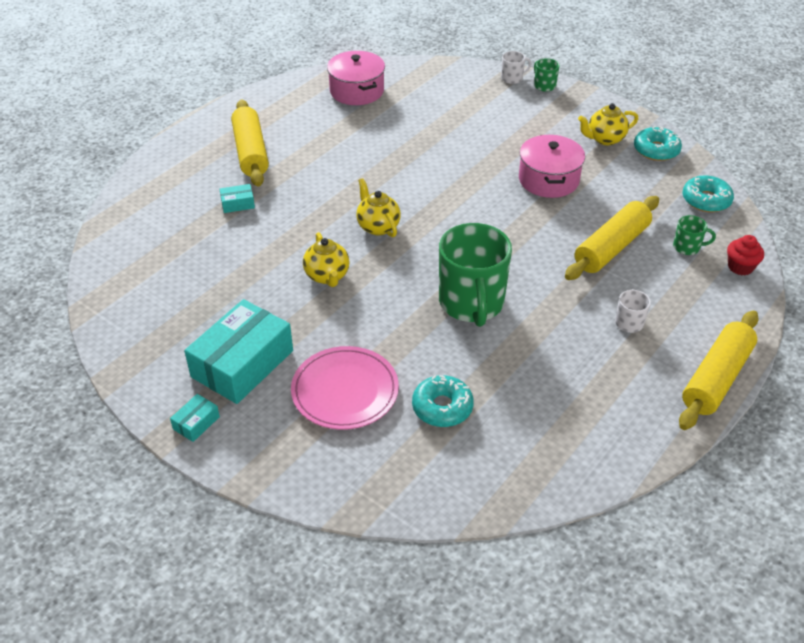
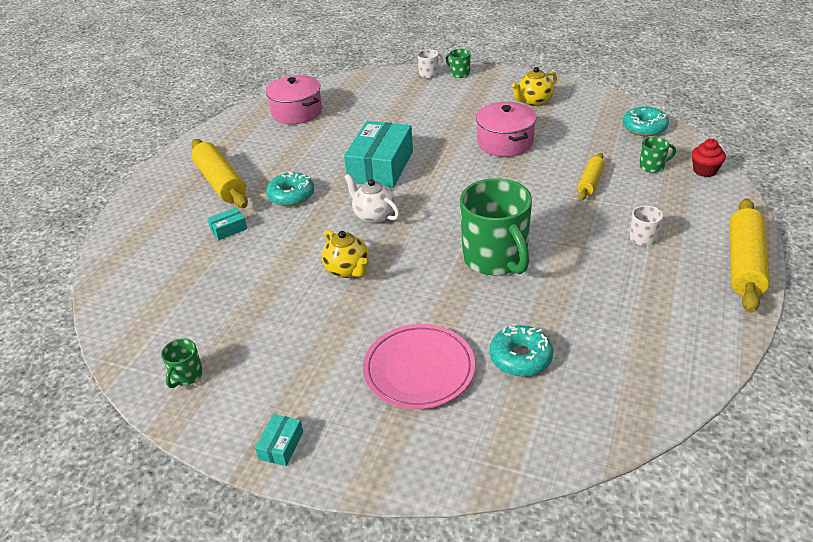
camera: 15 degrees left, 5 degrees down
(144, 337) = (186, 375): none -> green mug
(242, 363) = (302, 373): turquoise box -> turquoise box (380, 166)
(378, 226) = (374, 216): yellow teapot -> white teapot
(611, 248) = (590, 182): yellow rolling pin -> yellow rolling pin, size x0.57
(656, 150) = (580, 100): turquoise donut -> turquoise donut (291, 195)

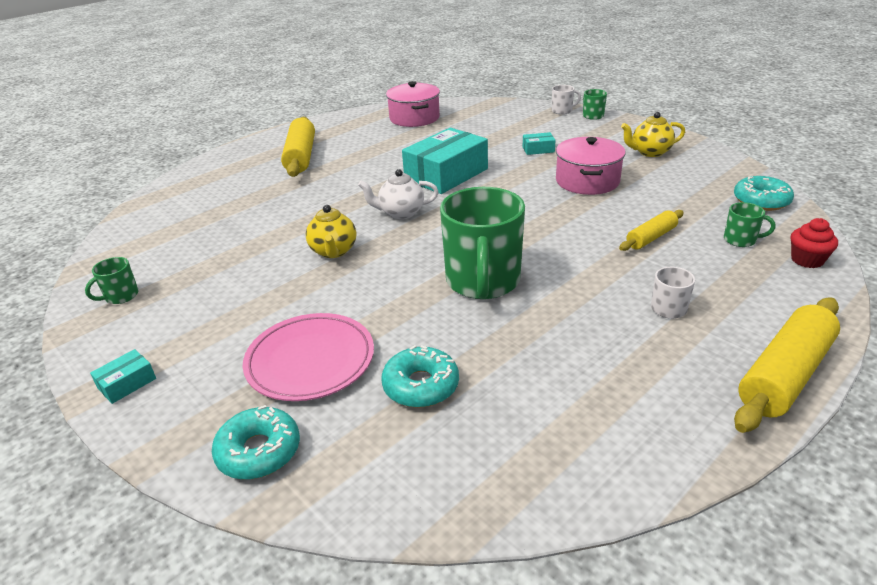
camera: 25 degrees right, 5 degrees down
(229, 229) = (271, 192): turquoise box -> turquoise box (538, 149)
(291, 195) = (346, 179): turquoise donut -> turquoise donut (259, 451)
(374, 216) = (401, 213): white teapot -> white teapot turned 75 degrees counterclockwise

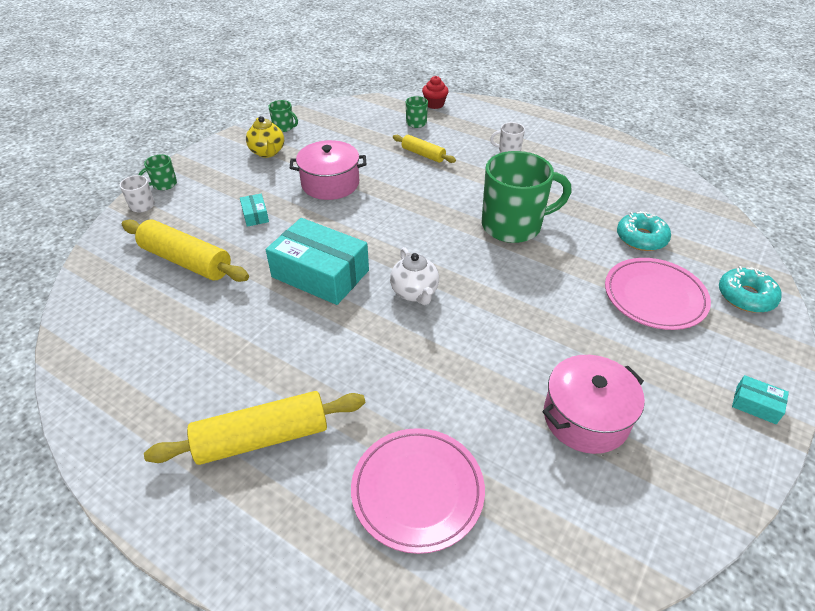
camera: 105 degrees left, 10 degrees up
(121, 296) = (663, 488): green mug -> green mug (284, 127)
(220, 200) = (417, 491): none -> pink plate
(334, 251) = (504, 325): yellow teapot -> none
(414, 118) = (128, 334): pink pot -> pink pot (586, 417)
(761, 201) = (357, 111): turquoise donut -> none
(785, 375) = (551, 121): yellow rolling pin -> yellow rolling pin (186, 261)

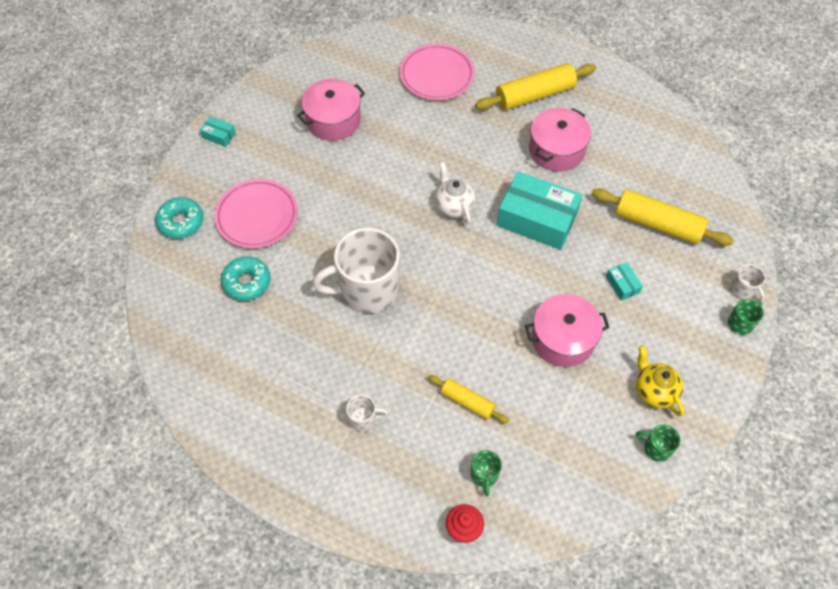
camera: 175 degrees right, 15 degrees up
(264, 350) = (556, 150): none -> pink pot
(513, 225) = (367, 289): green mug -> white mug

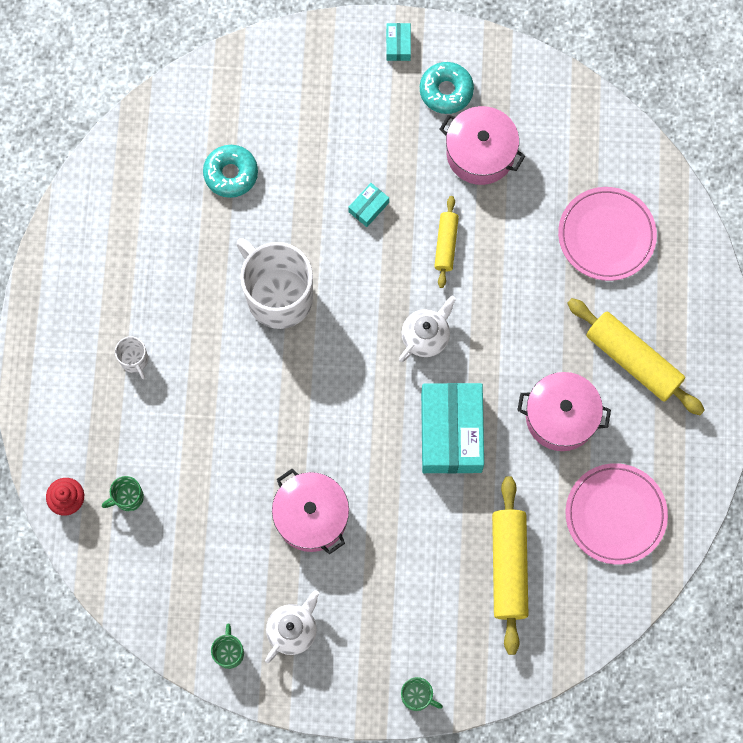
camera: 65 degrees right, 15 degrees up
(181, 222) = (270, 70): turquoise donut -> turquoise donut (446, 91)
(257, 216) = (314, 141): pink plate -> pink plate (615, 514)
(467, 402) = (197, 450): yellow rolling pin -> yellow rolling pin (446, 244)
(622, 284) = (408, 555): turquoise box -> turquoise box (368, 207)
(654, 391) = (293, 630): yellow teapot -> white teapot
(742, 290) = (462, 687): white mug -> none

